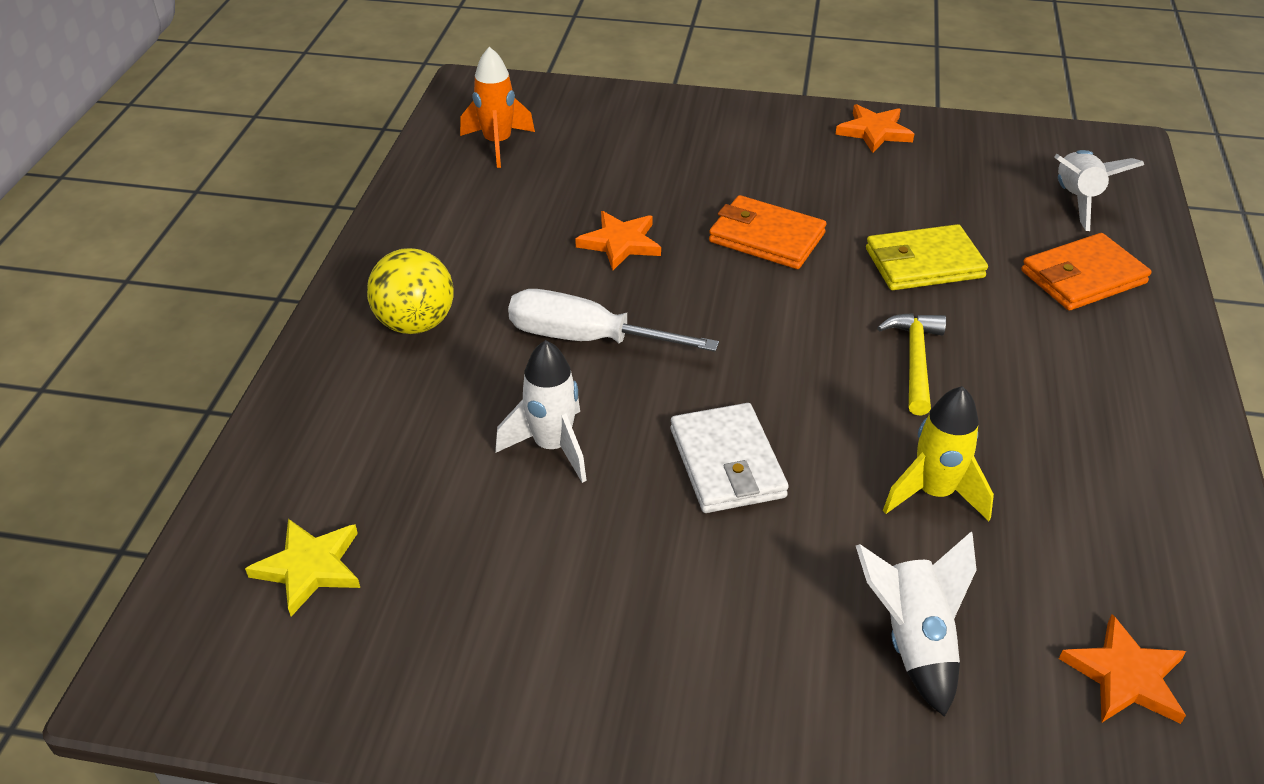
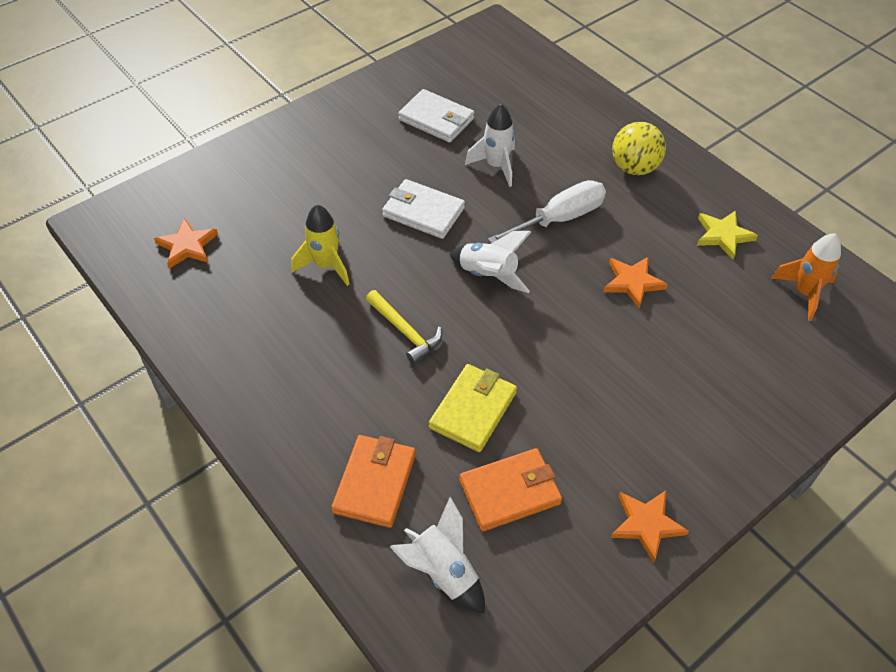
camera: 130 degrees right, 10 degrees up
(309, 567) = (504, 75): yellow star -> yellow star (723, 235)
(516, 580) = (436, 119): none -> white wallet
(766, 238) = (574, 352): orange wallet -> orange wallet (510, 492)
(914, 641) = (277, 201): white rocket -> white rocket (488, 275)

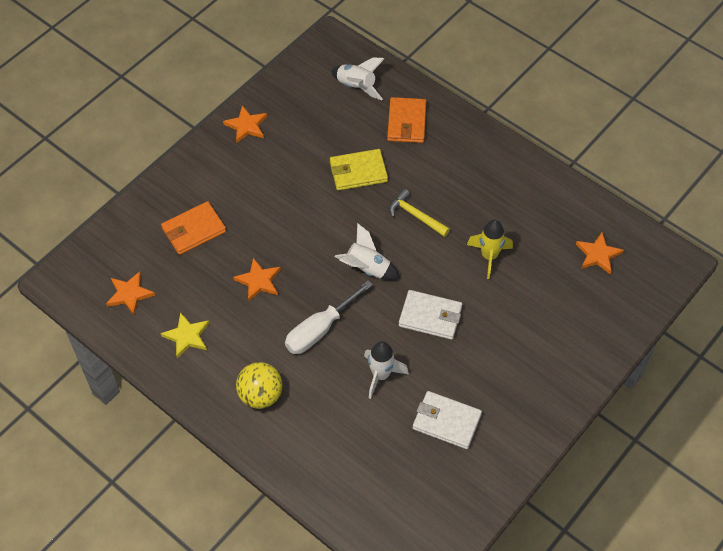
camera: 170 degrees right, 5 degrees up
(473, 410) = (358, 172): yellow wallet -> yellow wallet turned 60 degrees clockwise
(510, 492) = (327, 130): orange wallet -> orange wallet (194, 230)
(804, 293) = (129, 294): orange rocket -> orange star

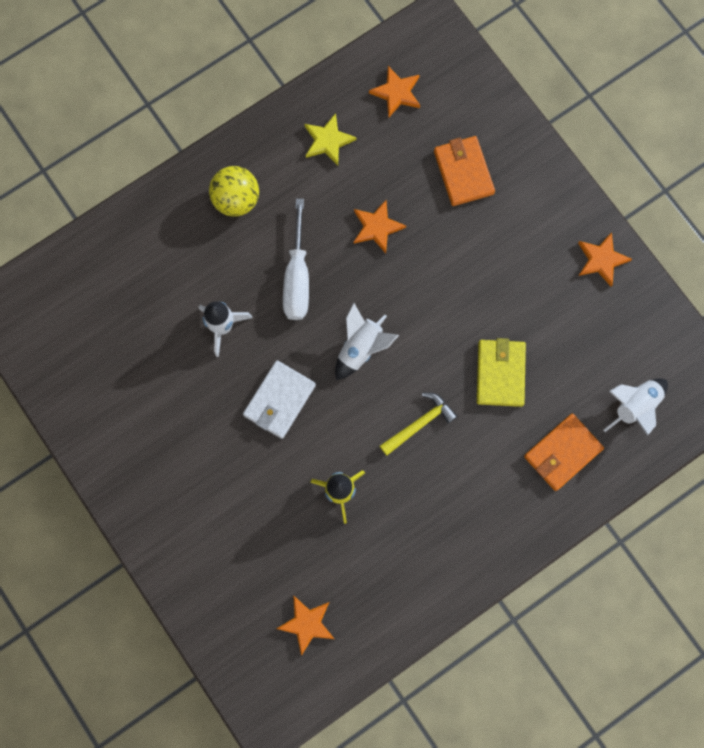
camera: 105 degrees right, 20 degrees up
(320, 329) = (297, 277): white screwdriver -> white screwdriver turned 150 degrees counterclockwise
(406, 122) = (562, 453): orange wallet -> orange wallet turned 60 degrees counterclockwise
(446, 421) = (148, 379): white wallet -> none

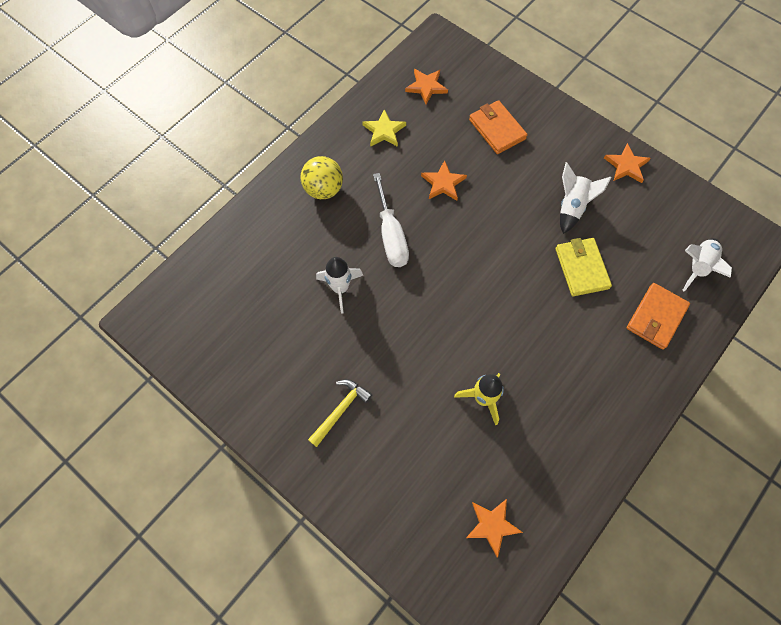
camera: 15 degrees left, 10 degrees down
(279, 400) = (406, 335): white wallet -> none
(361, 348) = (461, 276): white rocket -> white rocket (572, 207)
(419, 423) = (530, 324): yellow hammer -> yellow hammer (341, 410)

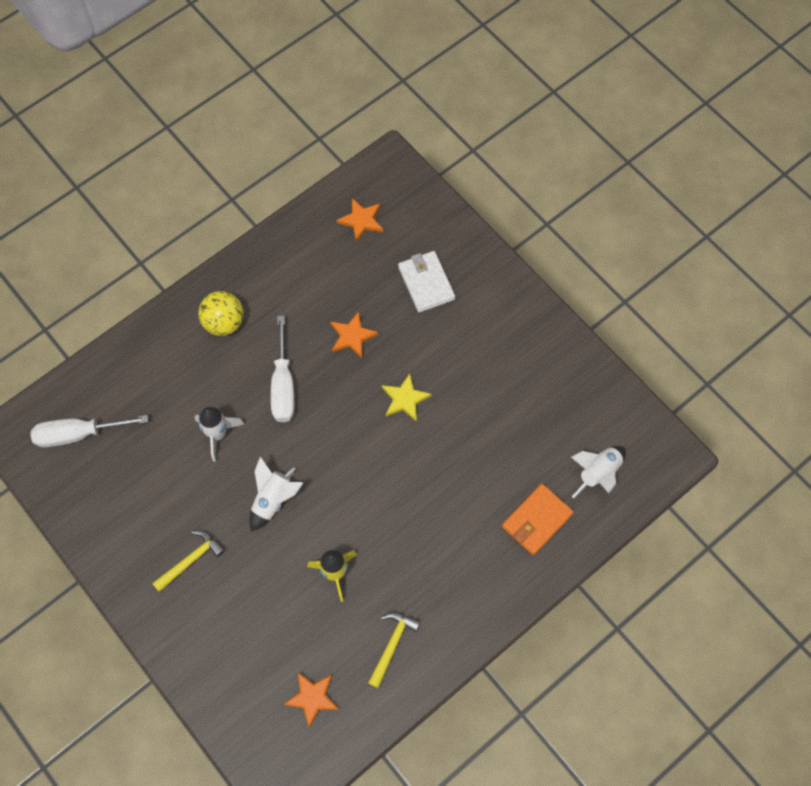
camera: 10 degrees right, 0 degrees up
(206, 309) = (78, 434): none -> white screwdriver
(384, 131) = (303, 266): yellow star -> yellow star (405, 399)
(497, 129) = (426, 283): orange wallet -> white wallet
(555, 458) = (392, 644): none -> yellow hammer
(572, 207) = (483, 385): white rocket -> white rocket (273, 500)
(581, 268) = (474, 454): yellow wallet -> none
(626, 165) = (556, 348): orange star -> none

